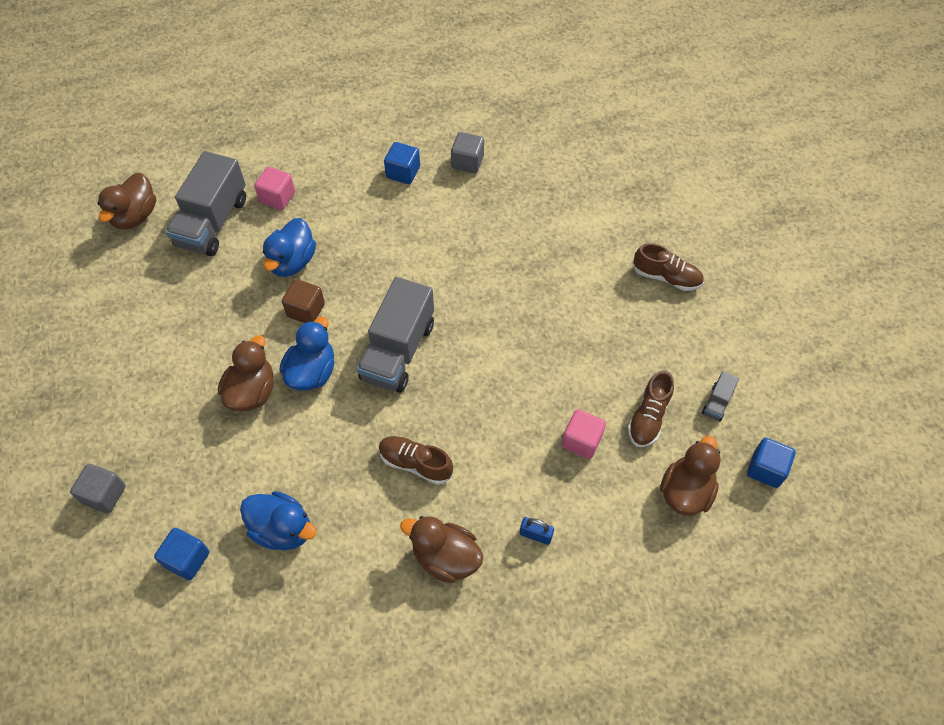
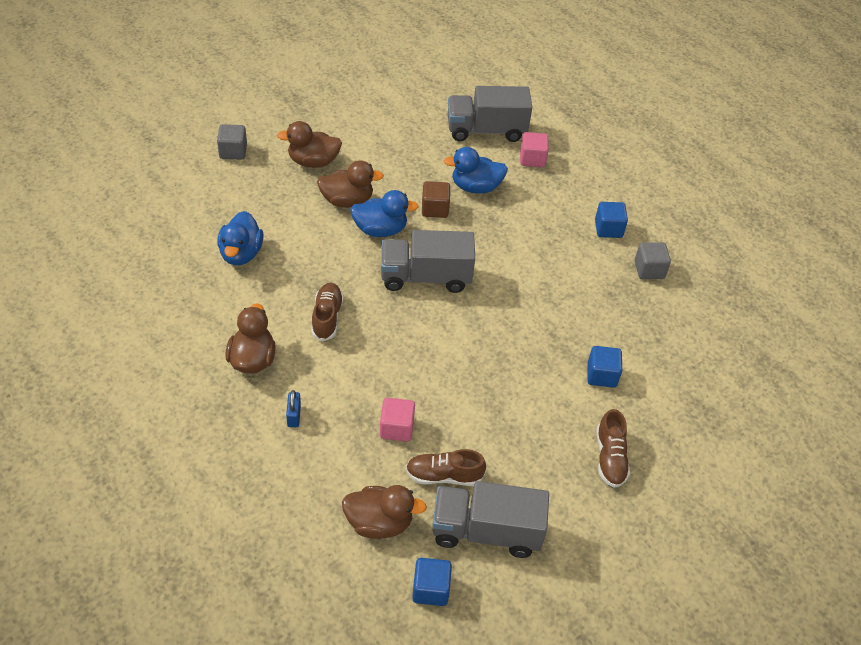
camera: 65 degrees right, 10 degrees down
(135, 216) = (467, 88): brown duck -> brown duck (313, 161)
(187, 559) = (200, 209): blue cube -> blue cube (601, 375)
(717, 402) = (486, 531): grey truck -> grey truck, size x2.35

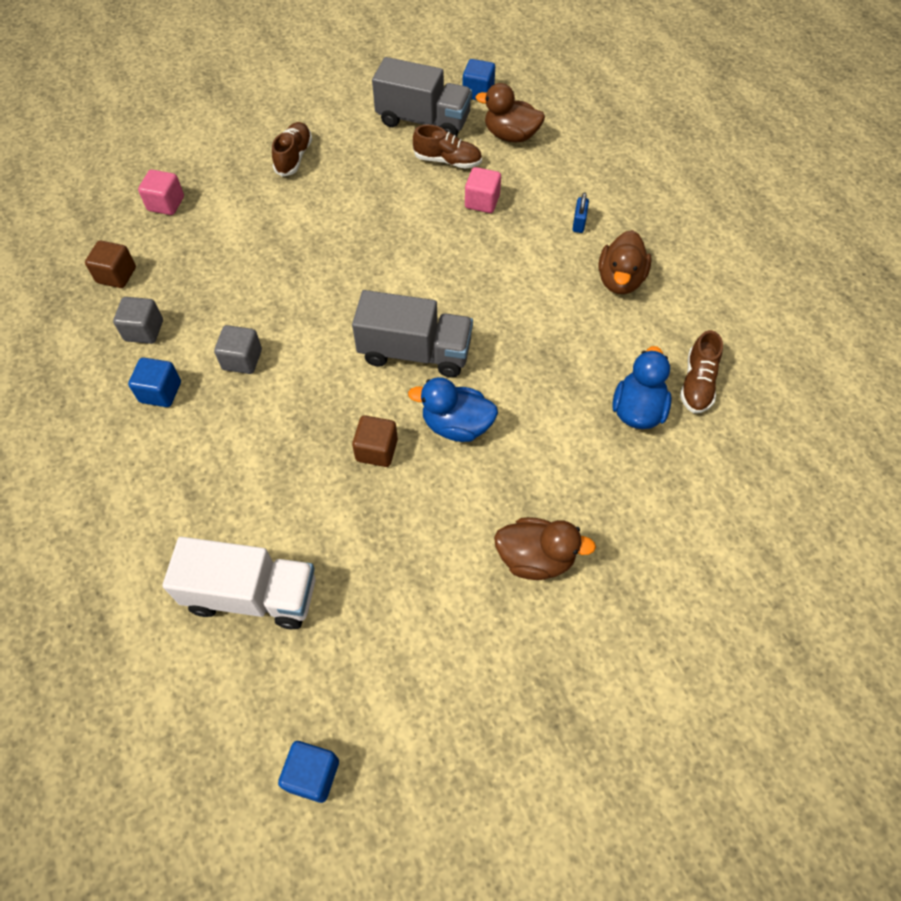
camera: 165 degrees left, 10 degrees up
(233, 151) = (657, 594): grey cube -> grey cube (242, 359)
(327, 317) = (537, 316): brown shoe -> brown shoe (697, 383)
(347, 200) = (494, 478): brown duck -> none
(475, 187) = (308, 481): blue duck -> none
(486, 130) = (252, 595): grey truck -> white truck
(532, 159) = (205, 524): pink cube -> pink cube (166, 204)
(601, 375) = (264, 224): blue cube -> blue cube (312, 774)
(702, 311) = (116, 275): none -> brown cube

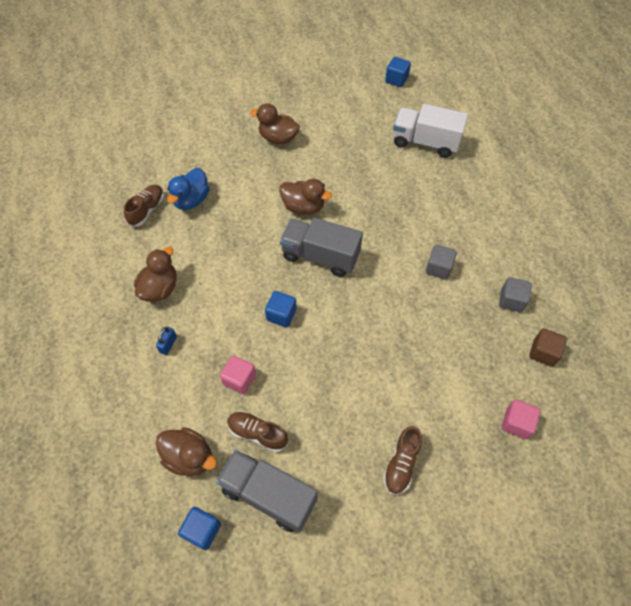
camera: 170 degrees left, 0 degrees up
(160, 392) = (491, 254): blue cube -> blue cube (281, 315)
(376, 450) = (354, 200): brown cube -> none
(456, 425) = (303, 207): blue duck -> brown duck

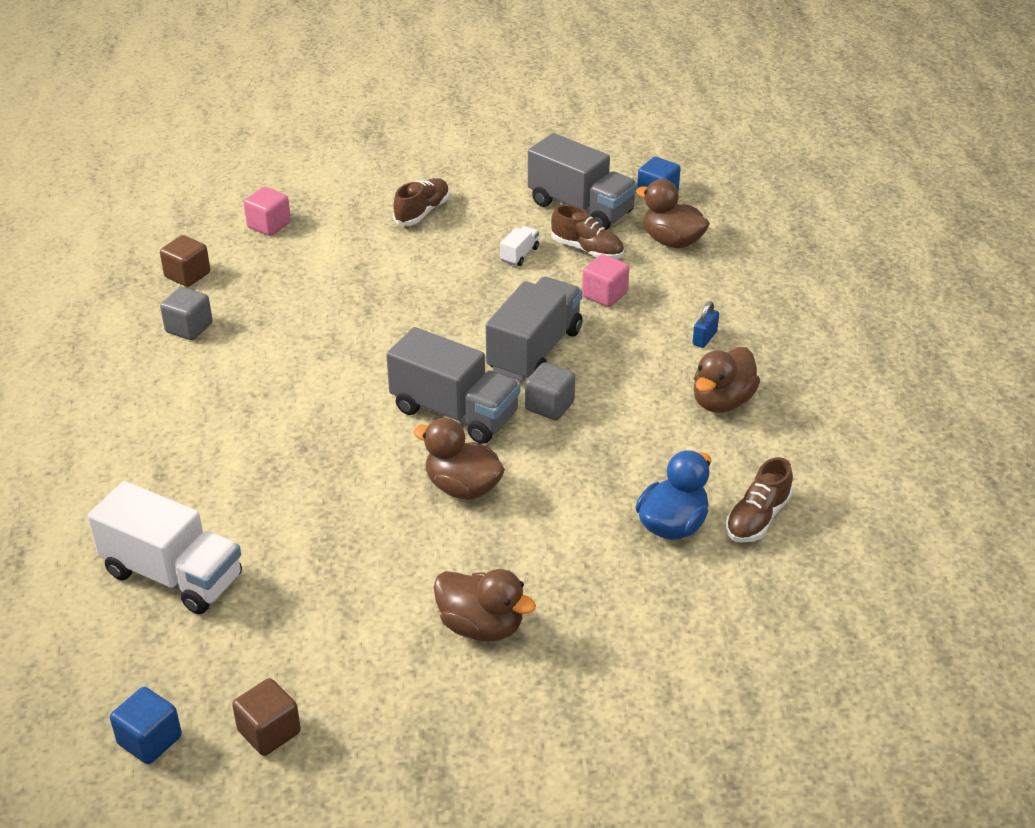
camera: 170 degrees left, 20 degrees down
(281, 315) = (535, 350): blue cube -> grey truck
(309, 418) = (519, 255): none -> white truck
(352, 88) = (269, 732): none -> brown cube
(438, 268) = (272, 375): grey cube -> grey cube (549, 406)

